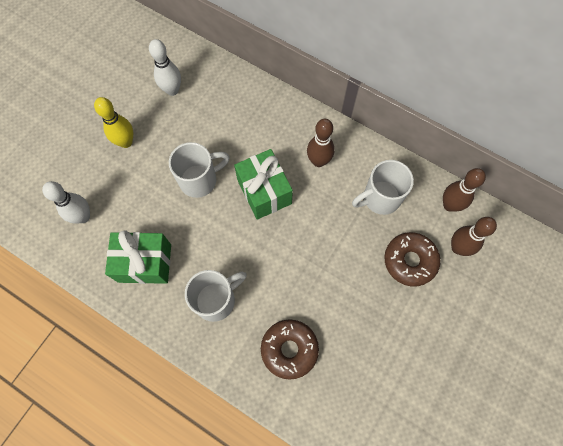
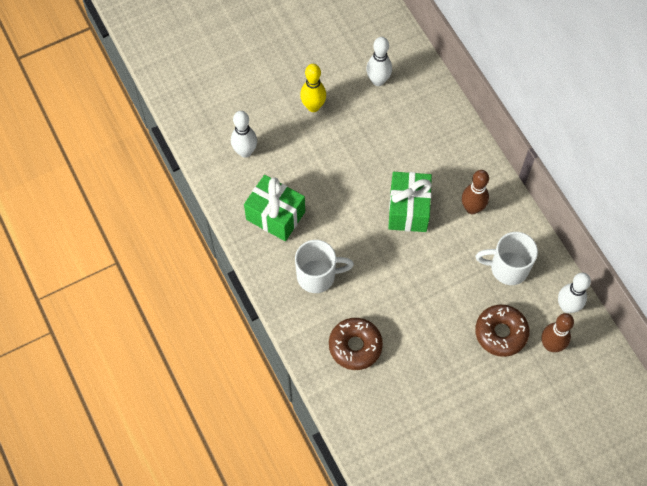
camera: 30 degrees right, 5 degrees down
(200, 180) = (358, 171): white mug -> none
(449, 205) = (567, 306): brown bowling pin -> white bowling pin

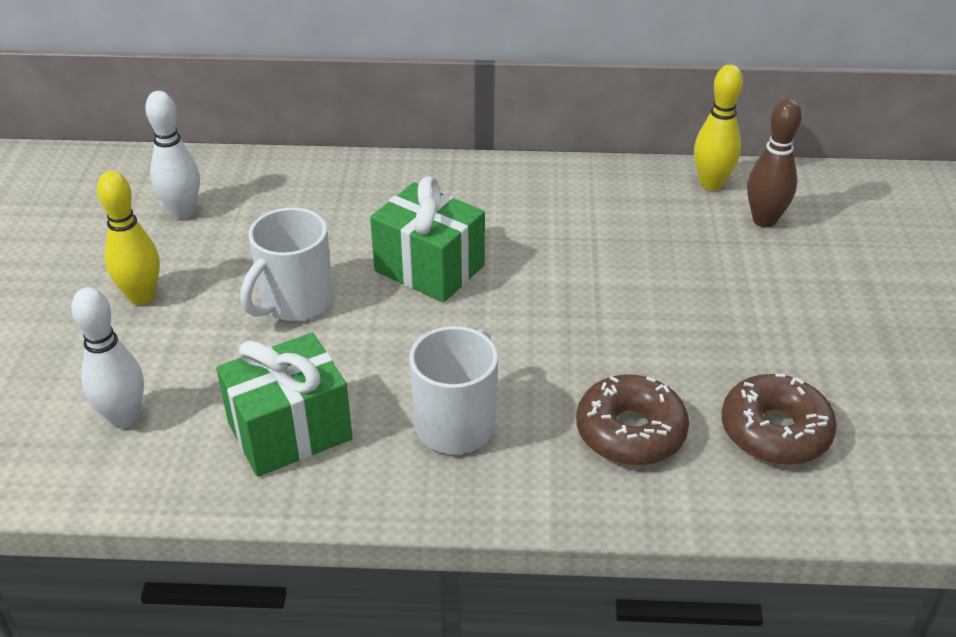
camera: 60 degrees left, 25 degrees down
(472, 208) = (485, 206): brown bowling pin -> none
(501, 333) = (713, 258): brown donut -> brown donut (775, 431)
(507, 268) = (610, 212): white mug -> white mug (294, 302)
(567, 306) = (711, 184): white bowling pin -> yellow bowling pin

